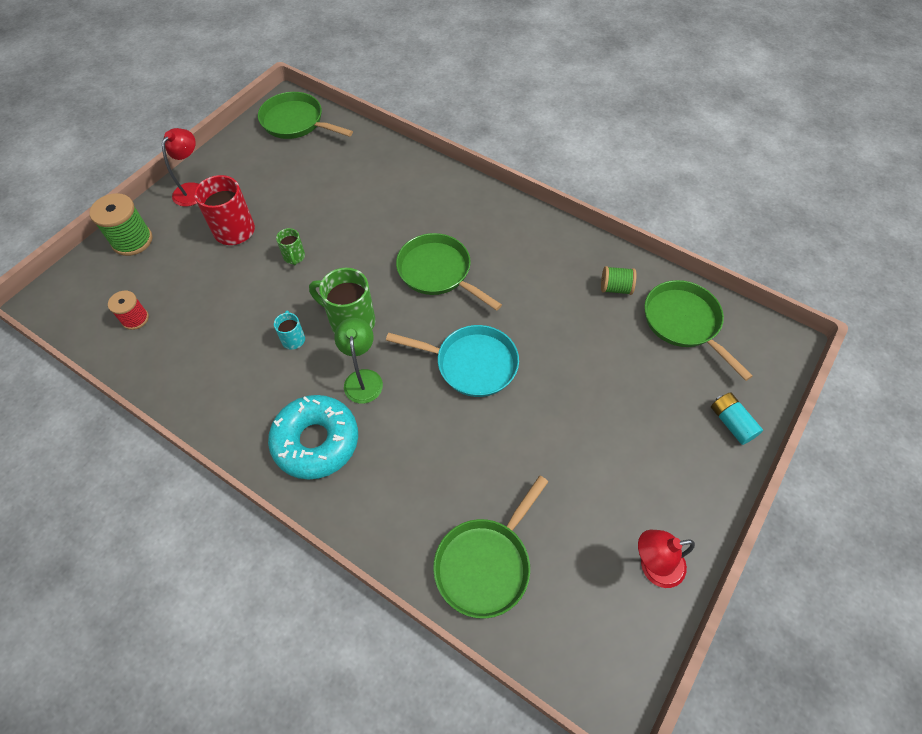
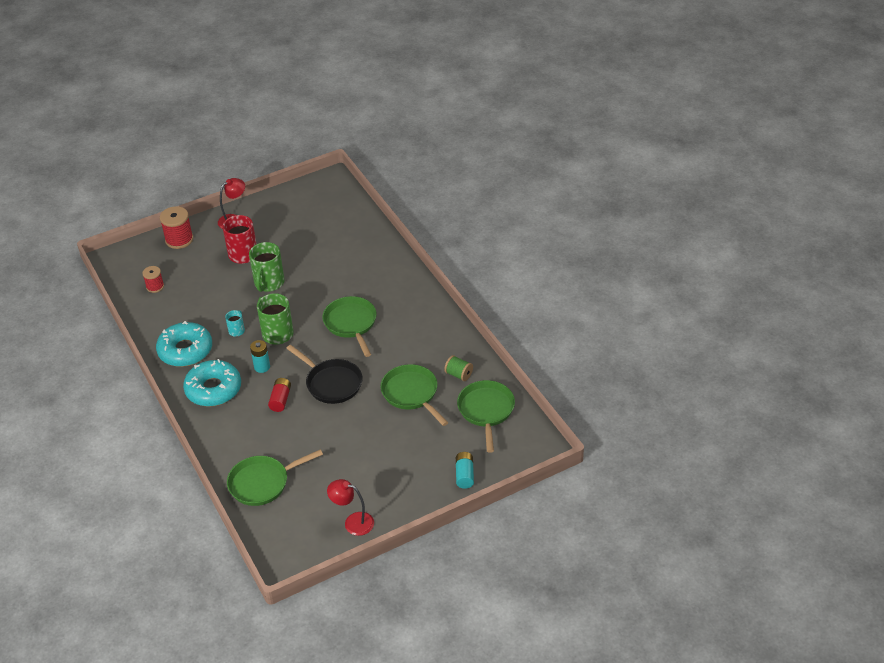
camera: 30 degrees right, 15 degrees down
(132, 240) = (179, 240): green spool -> red spool
(237, 398) = (185, 350): none -> turquoise donut
(294, 257) = (269, 283): green mug -> green mug, size x1.93
(296, 122) = (328, 195): green pan -> green pan (412, 394)
(363, 378) = (262, 367): green lamp -> turquoise battery
(421, 417) = (280, 400): none -> red battery
(471, 364) = (331, 383): turquoise pan -> black pan

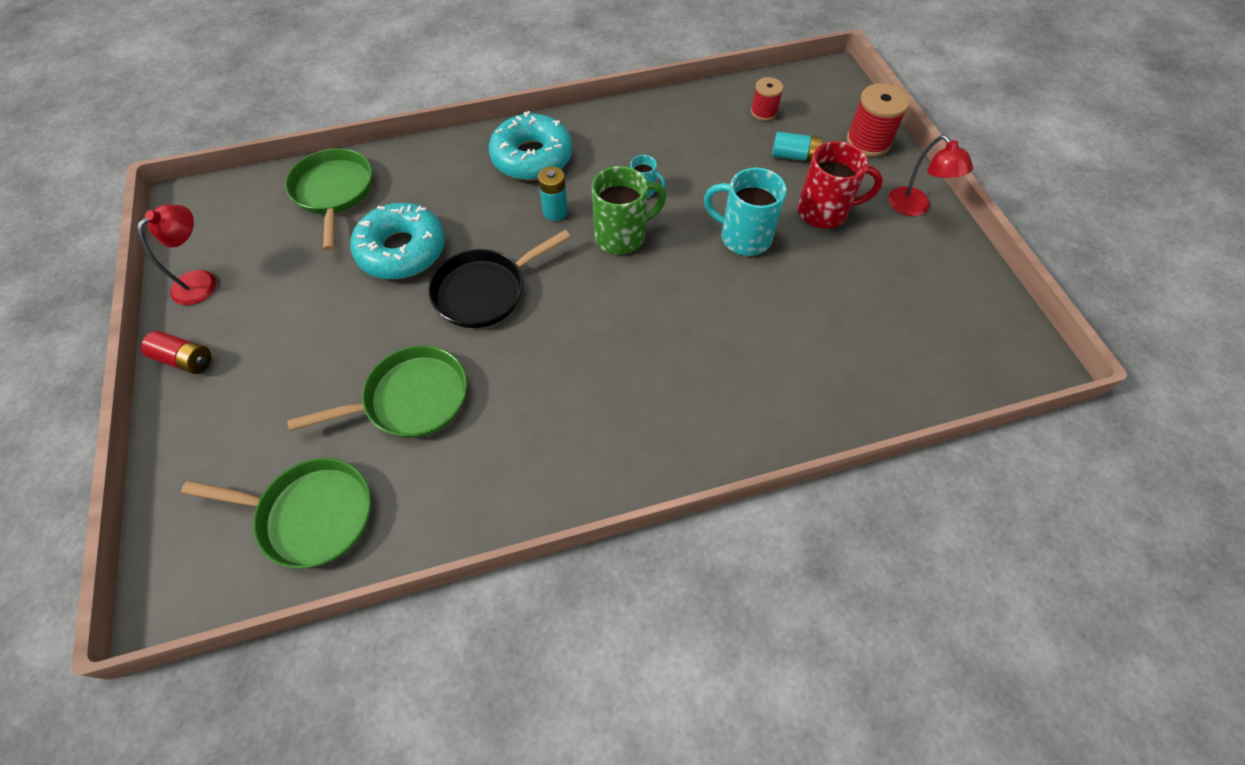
camera: 100 degrees right, 15 degrees up
(185, 350) = (620, 135): turquoise donut -> turquoise donut (402, 250)
(269, 283) = (743, 237): green mug -> turquoise mug
(280, 400) = (478, 226): red battery -> red battery (185, 360)
(351, 324) = (613, 336): green pan -> none
(459, 374) = (422, 486): green spool -> none
(464, 475) = (191, 446): turquoise battery -> turquoise battery (794, 156)

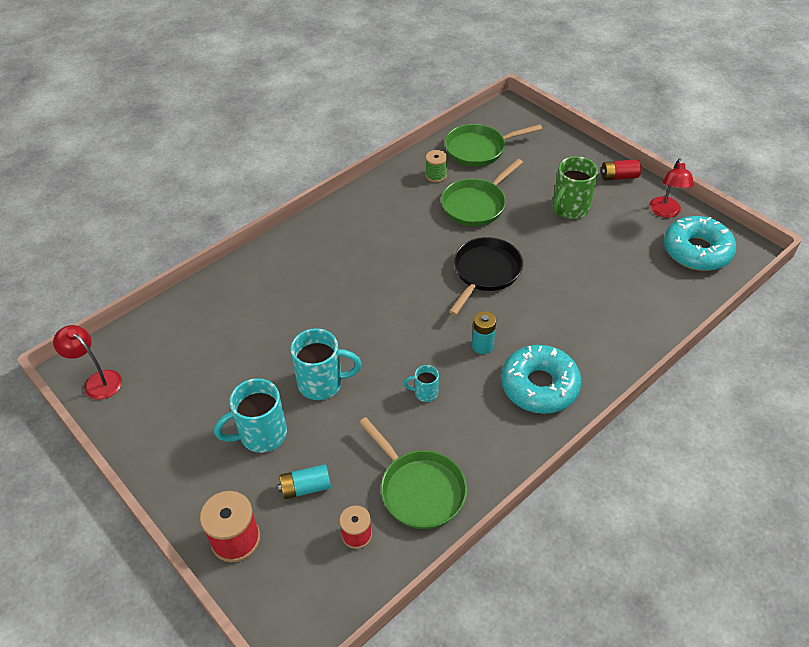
camera: 155 degrees right, 10 degrees down
(334, 192) = (657, 295): green pan -> green pan (419, 489)
(402, 250) = (565, 275): turquoise donut -> turquoise donut (696, 251)
(421, 486) = (436, 175): none -> green spool
(622, 235) = (418, 347): green mug -> green mug (569, 209)
(824, 212) = (261, 435): red mug -> turquoise mug
(914, 208) = (179, 472): red lamp -> red lamp (97, 381)

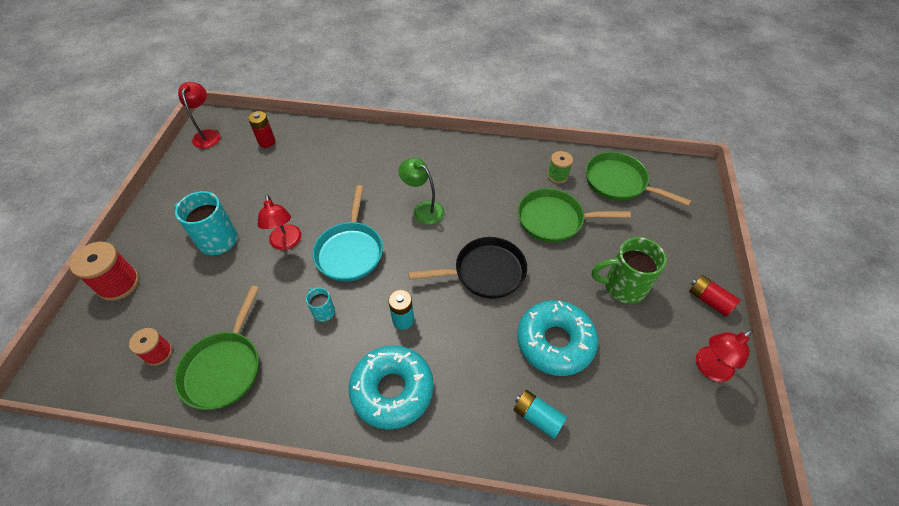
camera: 50 degrees right, 5 degrees up
(169, 337) = (267, 142): none -> red battery
(306, 487) = (185, 294): turquoise battery -> turquoise battery (537, 417)
(322, 383) = (286, 243): turquoise mug -> red lamp
(378, 343) = (350, 251): none -> turquoise pan
(383, 272) = (423, 209): none -> green lamp
(696, 251) = (687, 430): turquoise donut -> turquoise donut (555, 342)

